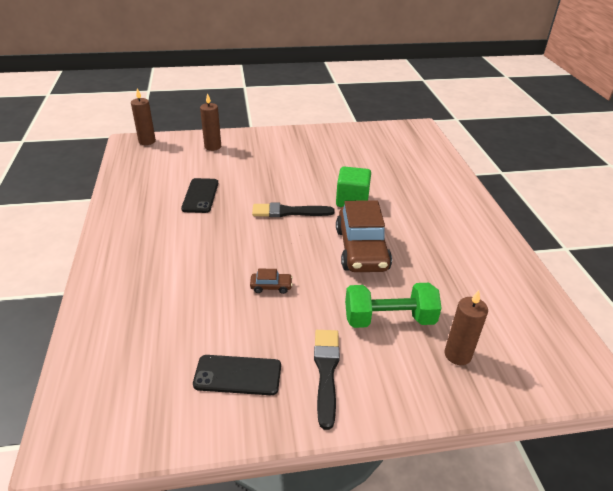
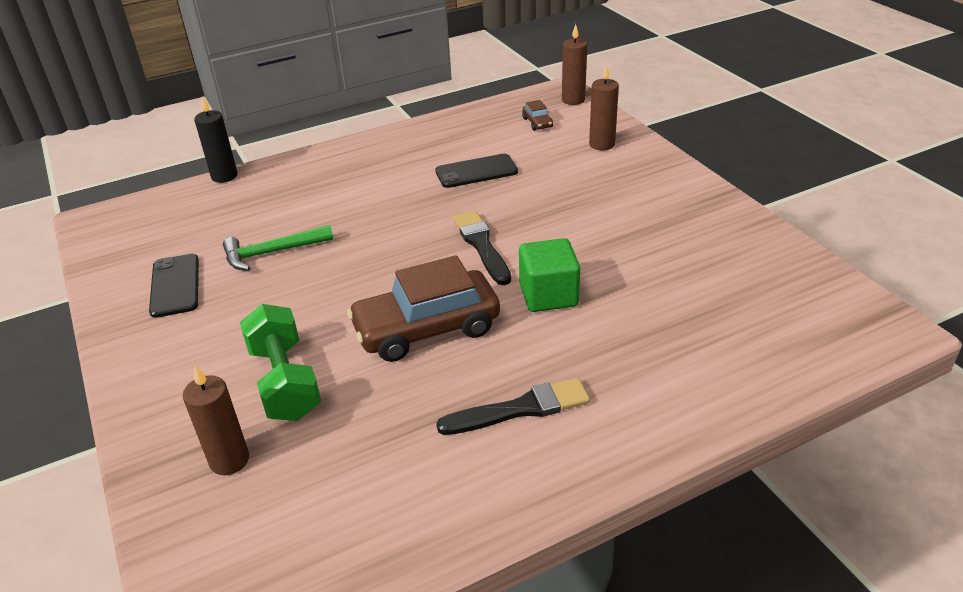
camera: 75 degrees right, 0 degrees up
(74, 328) = (224, 176): none -> black candle
(229, 308) = (273, 252): none -> green hammer
(271, 286) = (319, 271): brown car -> brown car (537, 123)
(326, 372) = (186, 345): black brush -> black brush (520, 409)

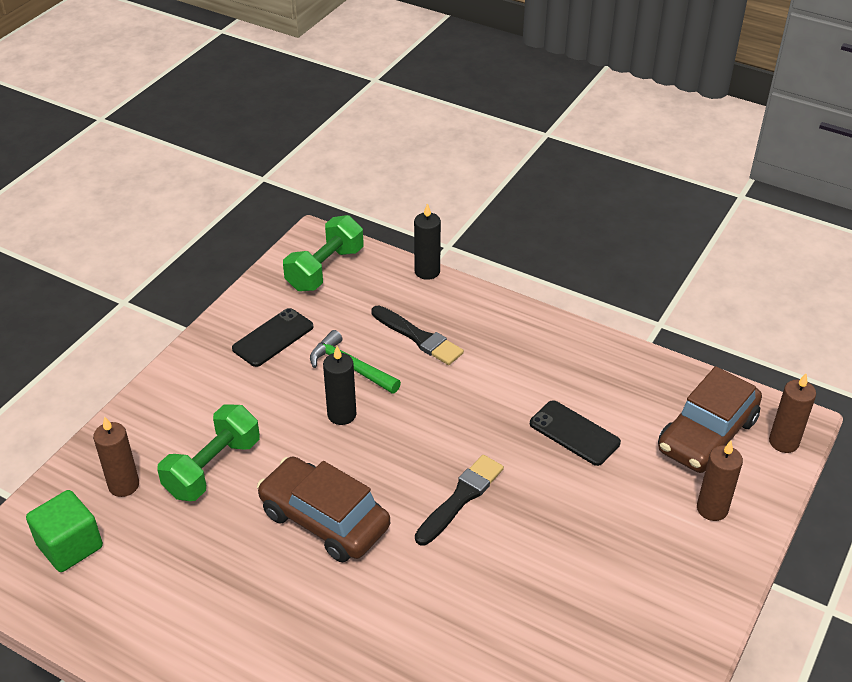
camera: 55 degrees right, 5 degrees up
(139, 226) = (325, 269): none -> green dumbbell
(320, 276) = (342, 414): none -> black candle
(520, 409) = (270, 631): black brush -> black brush (418, 337)
(537, 123) = (706, 435): brown car -> brown car, size x2.44
(548, 295) = (424, 582): green cube -> green cube (70, 546)

